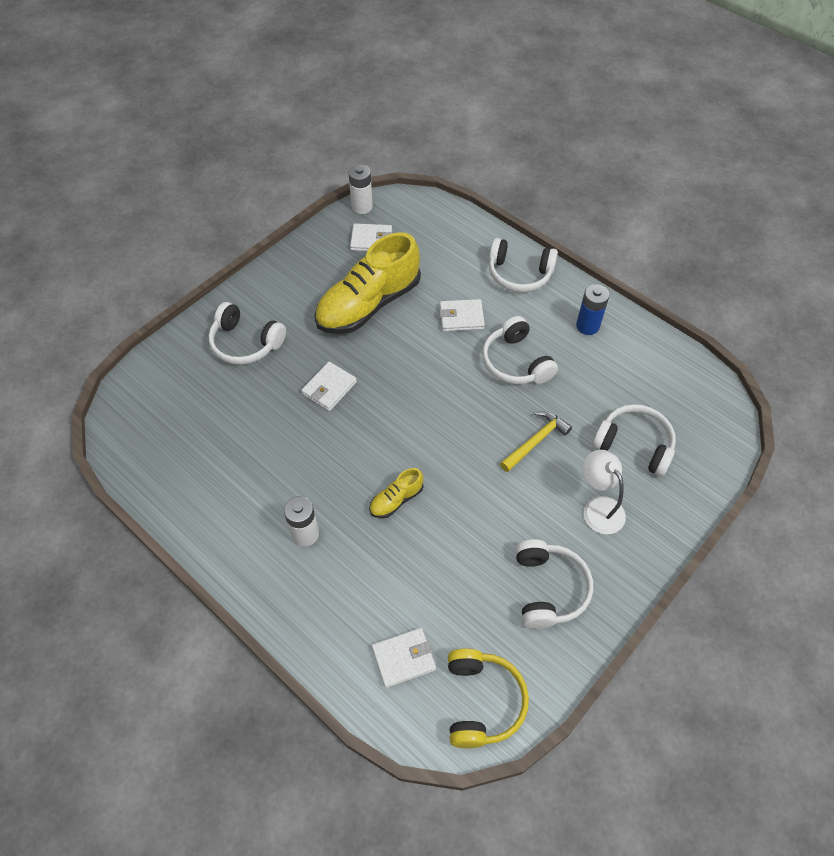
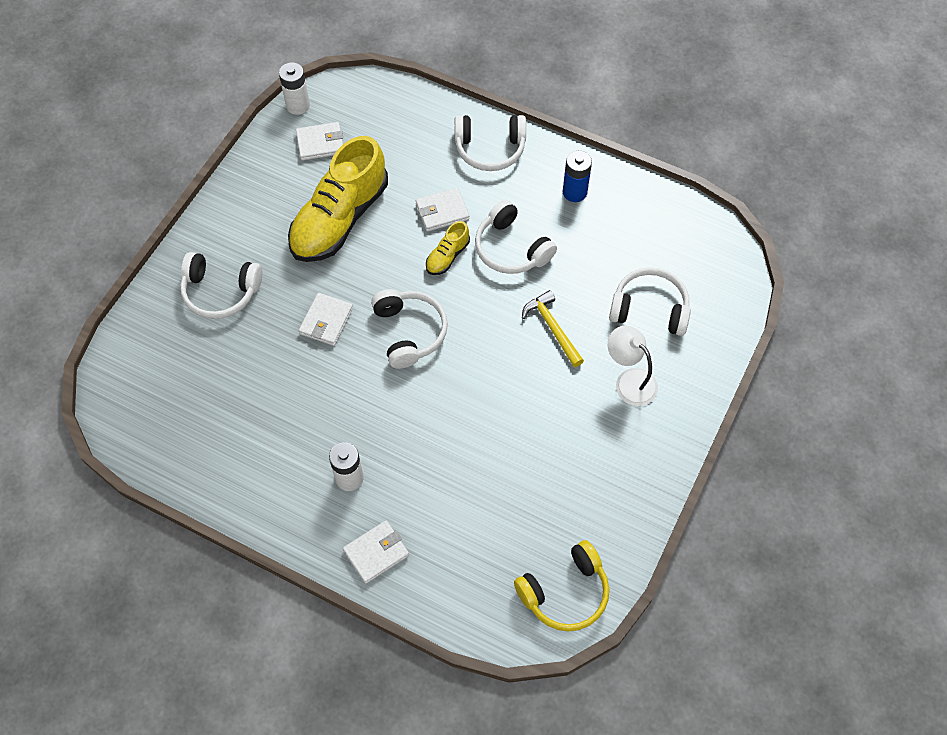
camera: 15 degrees left, 5 degrees up
(396, 500) = (430, 421): yellow shoe -> yellow shoe (447, 256)
(404, 658) = (481, 572): white wallet -> white wallet (376, 553)
(481, 701) = (565, 592): yellow headphones -> yellow headphones turned 75 degrees clockwise
(536, 441) = (552, 328): yellow hammer -> yellow hammer turned 60 degrees counterclockwise
(548, 589) = (600, 472): white headphones -> white headphones (409, 332)

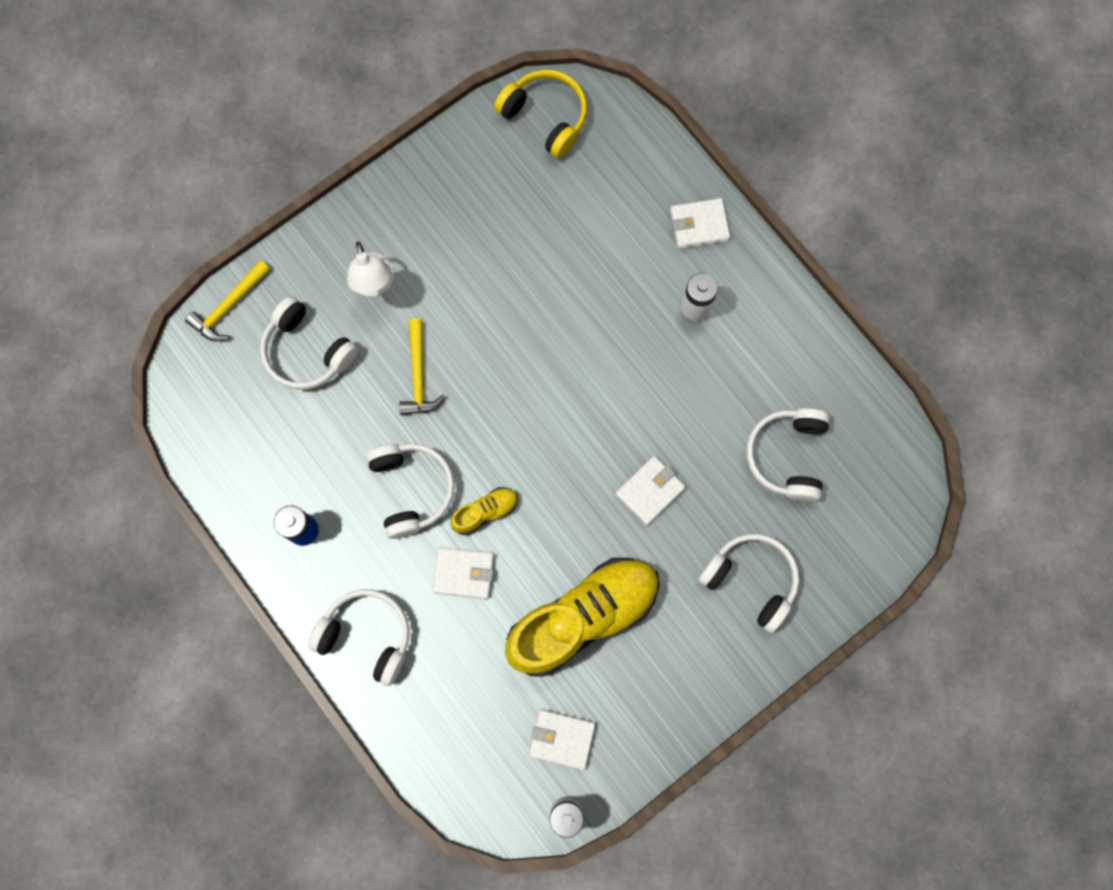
camera: 155 degrees left, 15 degrees up
(409, 332) = (568, 438): white headphones -> white headphones (788, 456)
(565, 592) = (545, 117): yellow headphones -> yellow headphones turned 45 degrees clockwise
(732, 316) = (229, 306): none -> yellow hammer

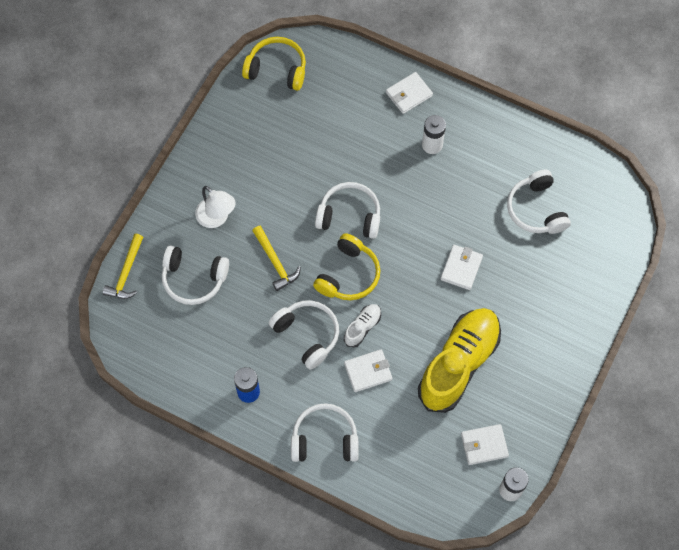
camera: 25 degrees left, 10 degrees down
(485, 512) = (362, 327): yellow shoe -> white shoe
(501, 434) = (348, 275): none -> yellow headphones
(750, 580) = (552, 294): white headphones -> white headphones (349, 216)

